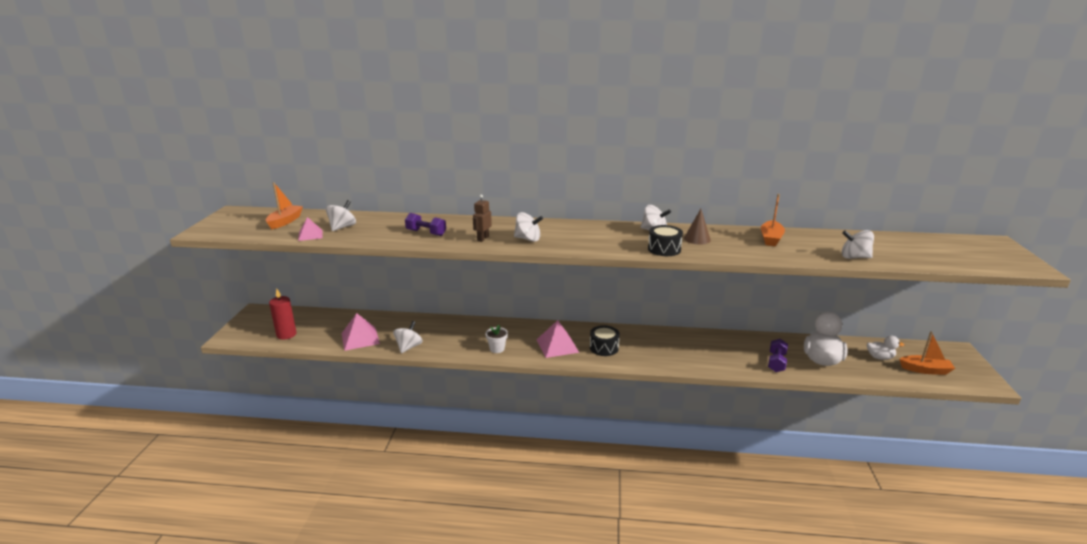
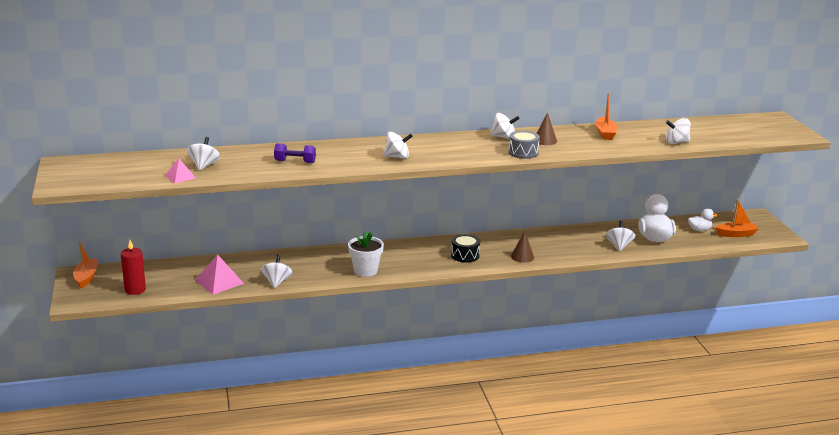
camera: 20 degrees left, 0 degrees up
(285, 221) = (135, 166): orange boat -> orange boat (86, 278)
(483, 239) = (355, 161): brown robot -> none
(497, 349) = (365, 271): white flower pot -> white flower pot, size x1.59
(557, 346) = (421, 260): pink pyramid -> none
(663, 358) = (522, 256): none -> brown cone
(664, 249) = (523, 152): black drum -> grey drum
(776, 362) = (619, 246): purple dumbbell -> white spinning top

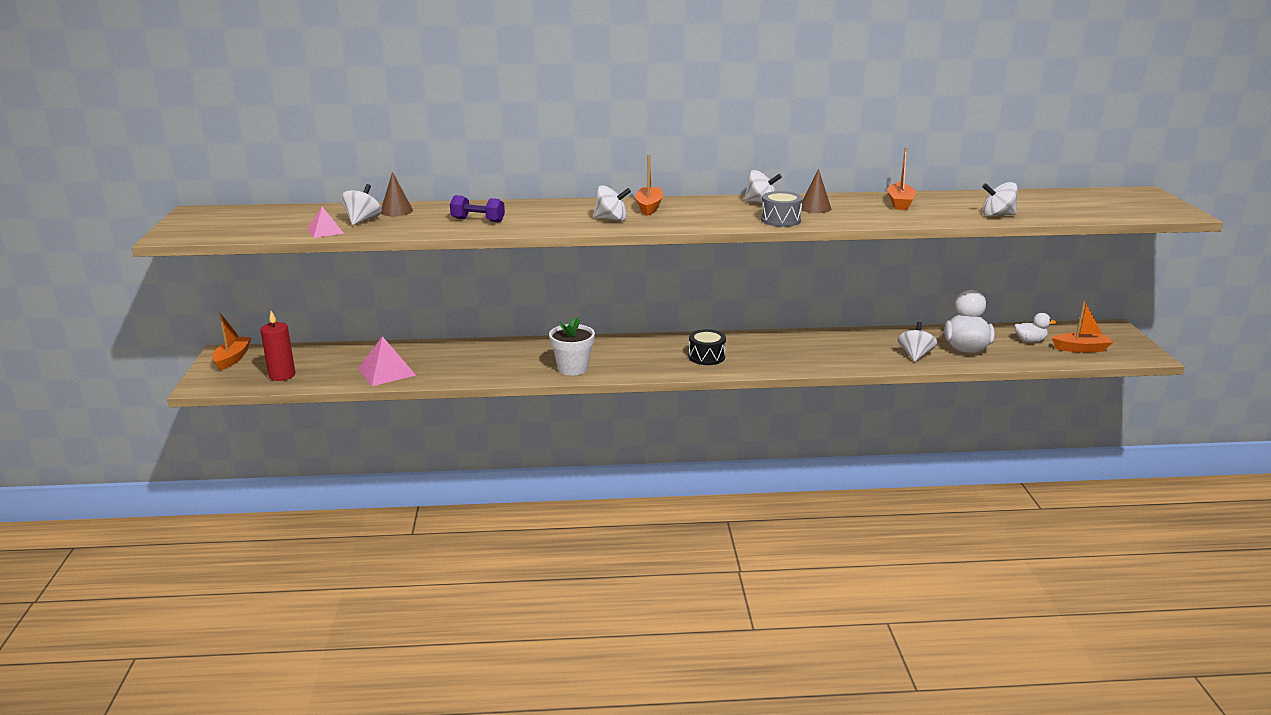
camera: 10 degrees right, 0 degrees up
(277, 282) = (456, 375): white spinning top -> none
(421, 144) = (649, 207): none -> orange boat
(522, 256) = (781, 362): brown cone -> brown cone (396, 211)

